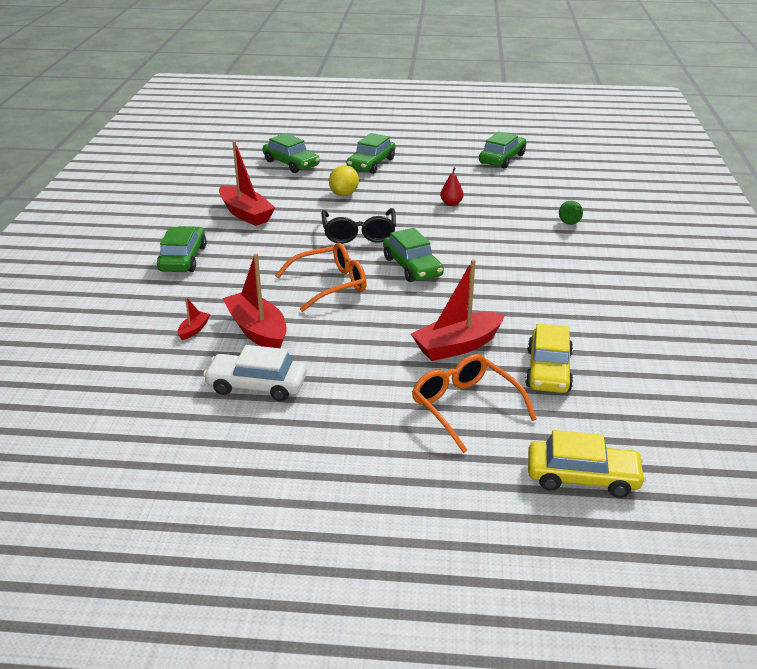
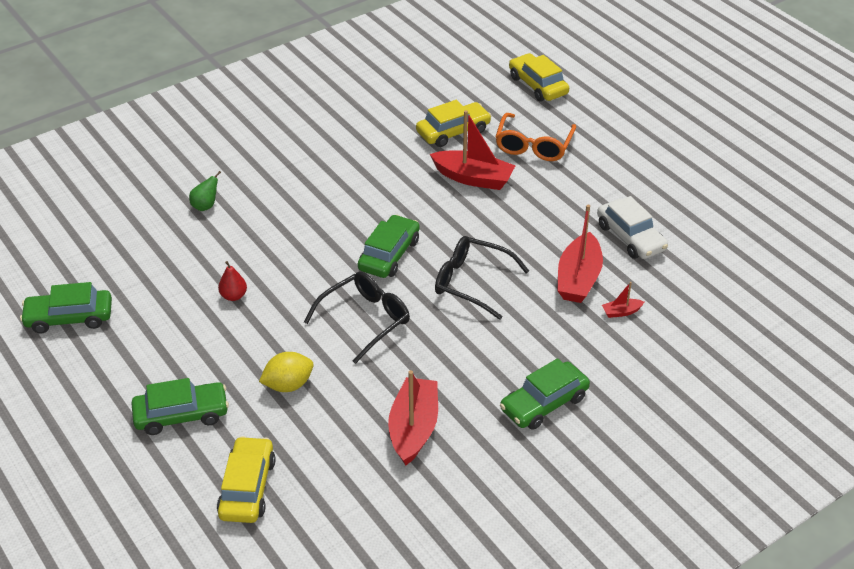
camera: 130 degrees left, 10 degrees up
(291, 164) = (247, 488): green car -> yellow car
(330, 285) = (471, 282): orange glasses -> black glasses

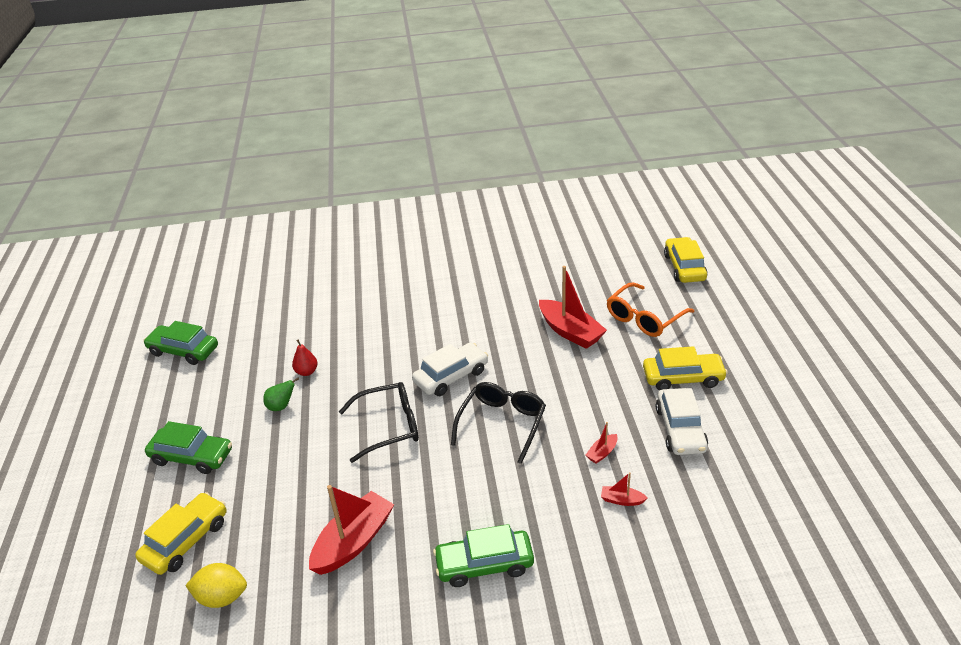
camera: 30 degrees right, 5 degrees down
(205, 206) = (343, 294): green pear -> green pear (281, 406)
(288, 385) = (287, 461): yellow lemon -> yellow lemon (222, 597)
(389, 255) = (451, 376): green car -> white car
(453, 132) = (581, 288): yellow car -> yellow car (683, 378)
(471, 282) = (502, 424): black glasses -> black glasses turned 60 degrees clockwise
(578, 279) = (602, 453): red boat -> red boat, size x0.45

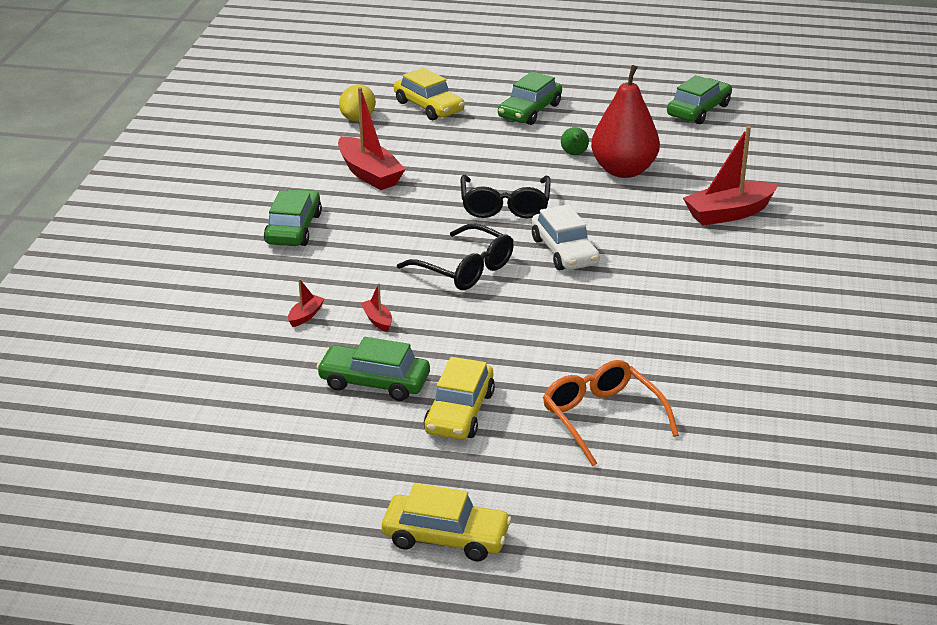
camera: 105 degrees right, 5 degrees down
(306, 372) = (623, 170): red pear -> red pear, size x2.36
(570, 332) = (604, 349): red boat -> red boat (728, 213)
(680, 429) = (374, 382): white car -> green car
(684, 267) = (717, 498): yellow car -> yellow car (446, 538)

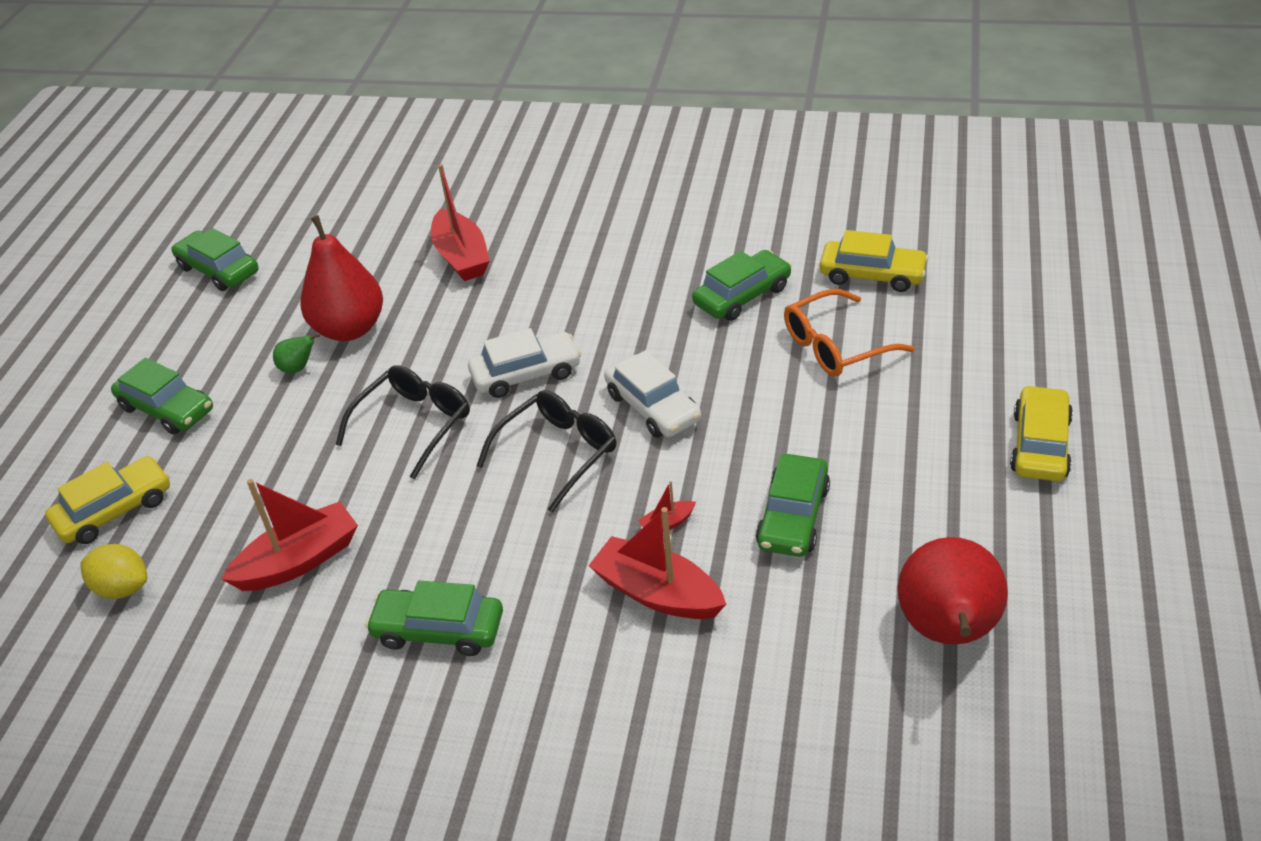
camera: 85 degrees left, 10 degrees up
(230, 454) = (948, 631): none -> red pear
(305, 316) = (657, 593): red boat -> red boat, size x2.23
(459, 412) = (840, 445): yellow car -> yellow car (872, 275)
(505, 206) = (414, 424): black glasses -> black glasses turned 60 degrees counterclockwise
(518, 313) = (653, 407): none -> white car
(680, 365) = (742, 296): none -> green car

